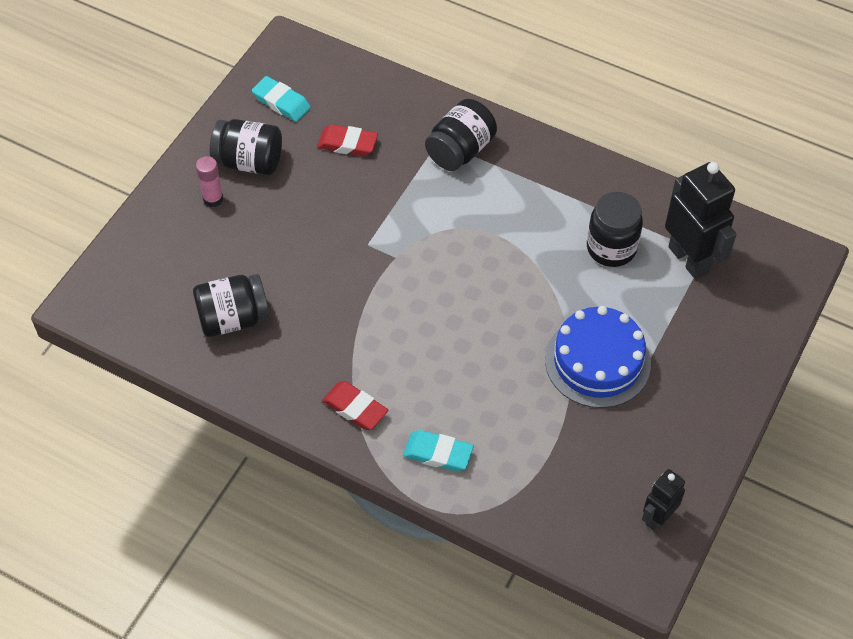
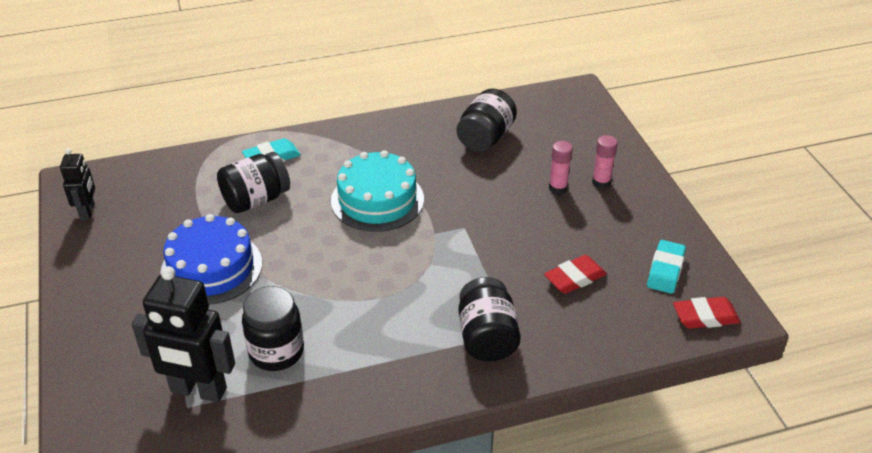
camera: 135 degrees right, 15 degrees down
(249, 161) = (618, 218): black jar -> black jar (256, 199)
(251, 221) = (558, 188): none -> pink glue stick
(281, 102) = (665, 270): turquoise eraser -> turquoise eraser turned 60 degrees counterclockwise
(355, 408) = (350, 146): red eraser -> red eraser (705, 316)
(401, 325) = (377, 200): none -> turquoise cake

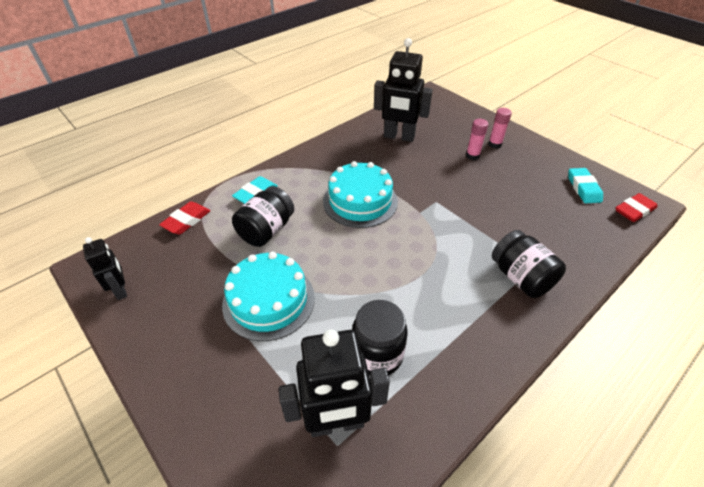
camera: 25 degrees left, 5 degrees up
(211, 268) = (269, 300): blue cake -> turquoise cake
(485, 138) = (399, 137): black jar -> black robot
(574, 278) = (536, 212): red eraser -> red eraser (186, 221)

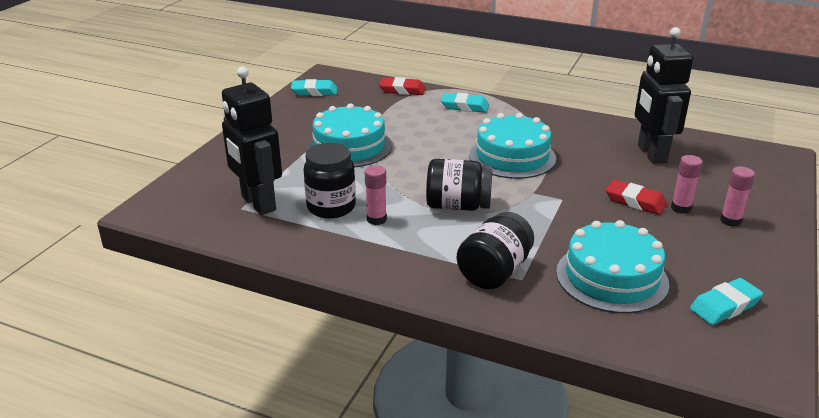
camera: 65 degrees right, 15 degrees down
(121, 290) = (314, 92): black robot -> turquoise eraser
(266, 230) = (424, 124): black jar -> black jar (458, 206)
(415, 326) = (376, 219): none -> pink glue stick
(543, 220) = (611, 277): none -> turquoise cake
(634, 210) = (728, 358): red eraser -> red eraser (635, 201)

